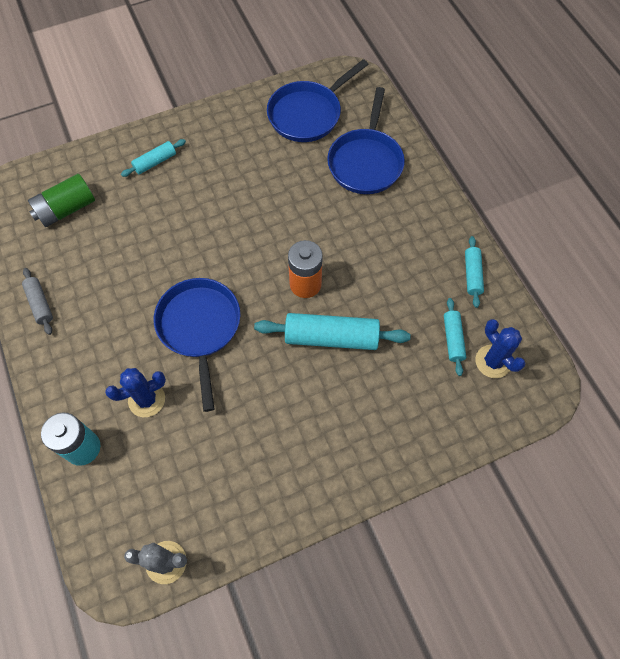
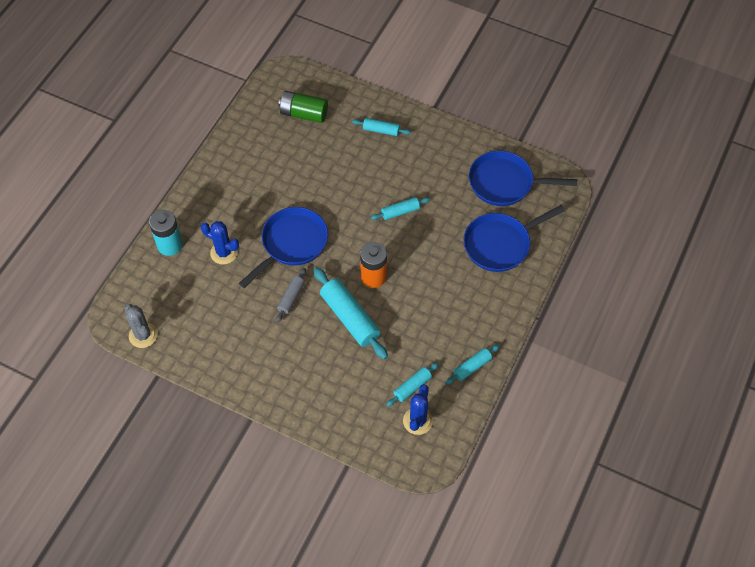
camera: 50 degrees right, 5 degrees down
(40, 304) = (233, 153): grey rolling pin -> grey rolling pin (291, 298)
(257, 211) = (400, 212): none -> turquoise rolling pin

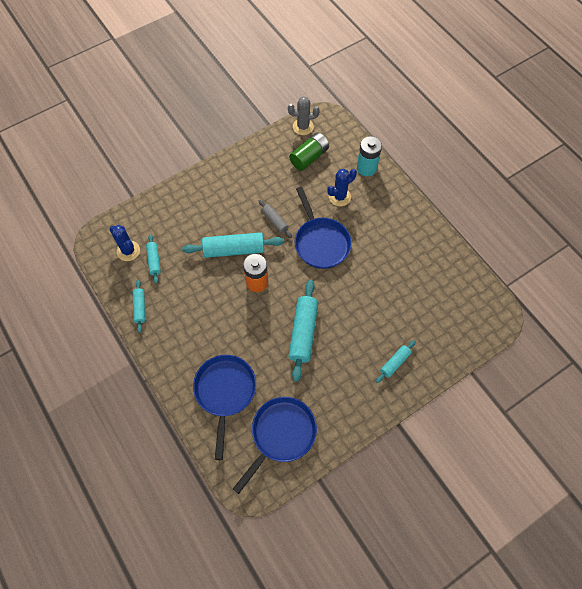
camera: 120 degrees right, 5 degrees up
(304, 114) = (445, 311): green battery -> green battery (309, 157)
(400, 212) = (303, 332): turquoise rolling pin -> turquoise rolling pin, size x1.84

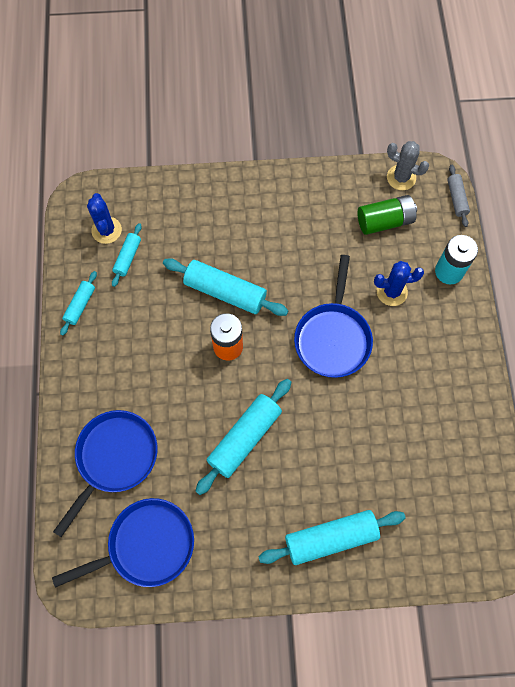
camera: 30 degrees right, 5 degrees up
(275, 221) = (294, 282): grey rolling pin -> grey rolling pin (456, 199)
(395, 363) = (331, 538): turquoise rolling pin -> turquoise rolling pin, size x1.84

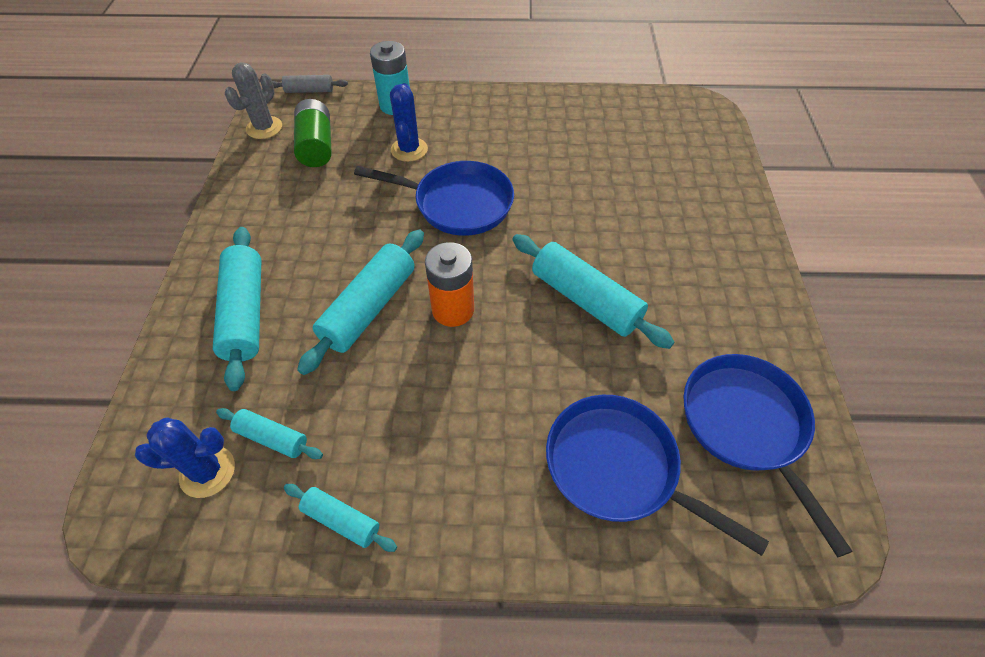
camera: 85 degrees left, 15 degrees down
(331, 538) = (704, 227): turquoise rolling pin -> turquoise rolling pin (245, 313)

